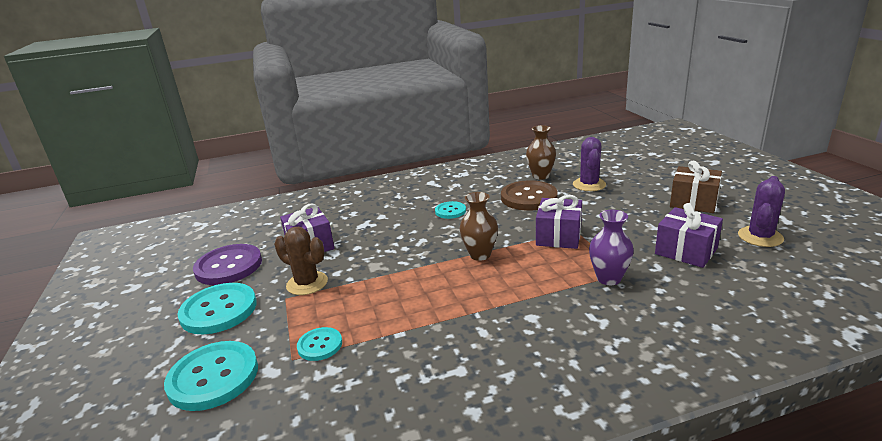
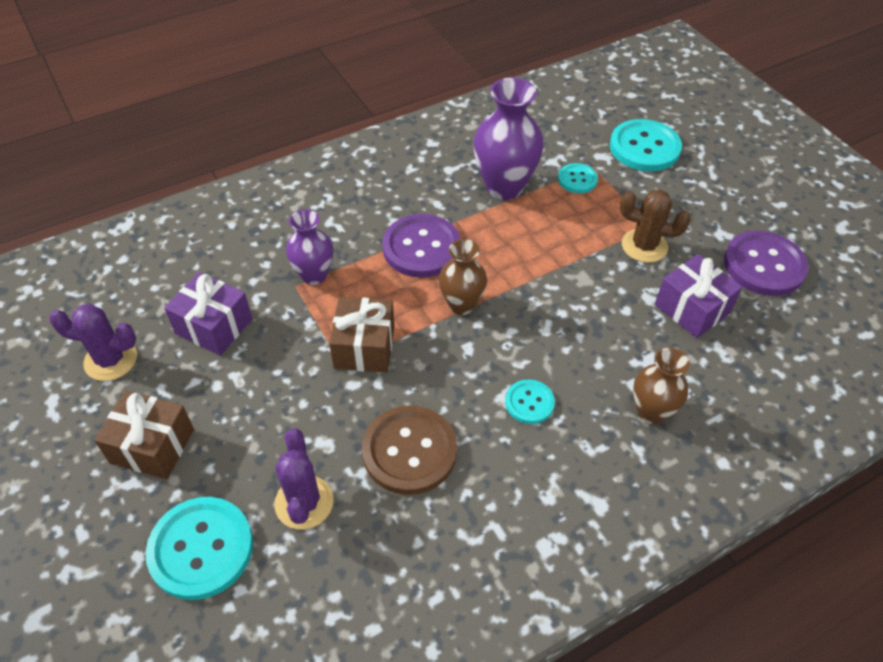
camera: 165 degrees right, 25 degrees up
(219, 310) = (708, 206): turquoise button -> turquoise button (201, 549)
(403, 343) = (504, 187): none -> purple vase
(506, 293) = (421, 248): none -> purple button
(540, 176) = (391, 538): brown vase -> brown vase (651, 412)
(558, 236) = (364, 347): purple gift -> brown gift
(760, 237) = (111, 360): purple cactus -> purple cactus turned 75 degrees clockwise

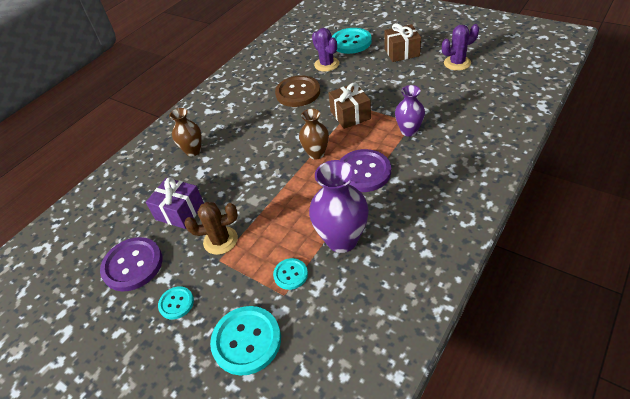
camera: 160 degrees right, 5 degrees down
(214, 326) = (430, 91): purple gift -> none
(529, 402) = (255, 129): turquoise button -> turquoise button (176, 303)

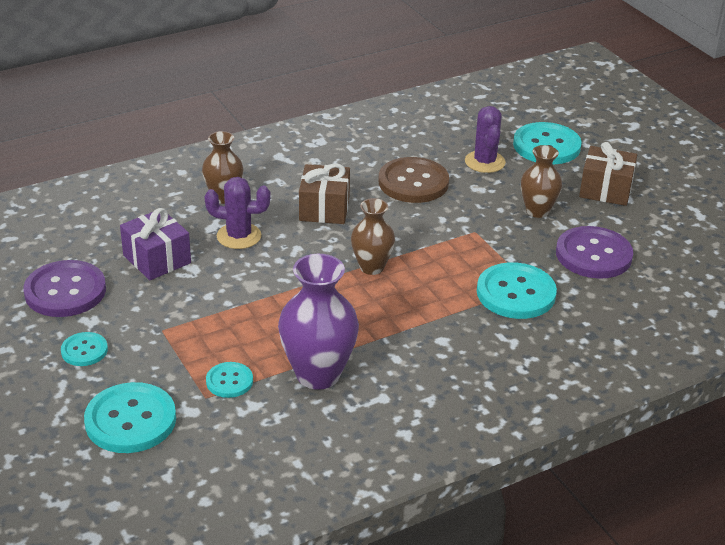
camera: 20 degrees right, 10 degrees down
(220, 240) = (179, 311): brown cactus -> none
(350, 115) = (457, 240): brown gift -> brown gift (324, 208)
(363, 172) = (411, 314): purple button -> purple button (593, 255)
(378, 79) = (537, 211): none -> brown vase
(409, 131) = (516, 293): purple vase -> turquoise button
(457, 63) = (670, 237): purple cactus -> purple cactus (239, 236)

